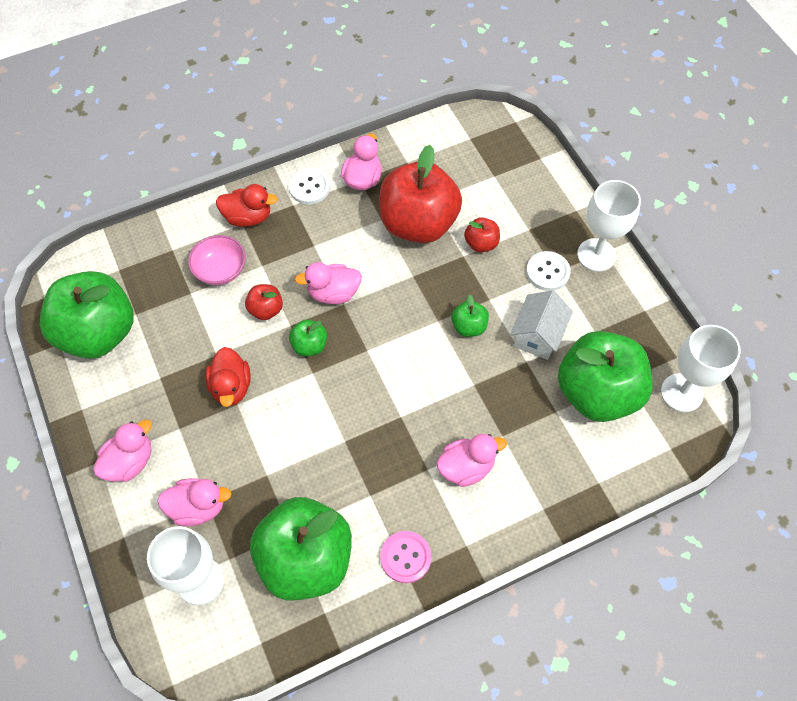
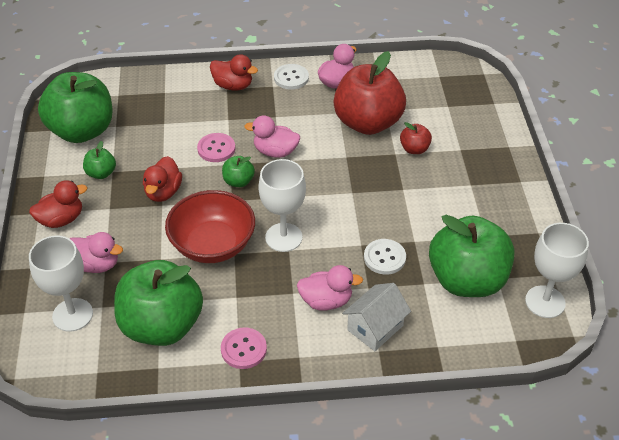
camera: 20 degrees right, 15 degrees down
(130, 461) = (61, 219): pink duck -> red duck
(220, 270) = (194, 114): pink bowl -> none
(266, 309) = (216, 149): red apple -> pink button
(316, 437) = (213, 245): none -> red bowl
(469, 326) = (376, 203): green apple -> green apple (101, 173)
(537, 335) = (433, 225): white house -> white house (375, 328)
(547, 272) = (463, 183): white button -> white button (384, 258)
(596, 255) = (512, 182): white goblet -> white goblet (283, 237)

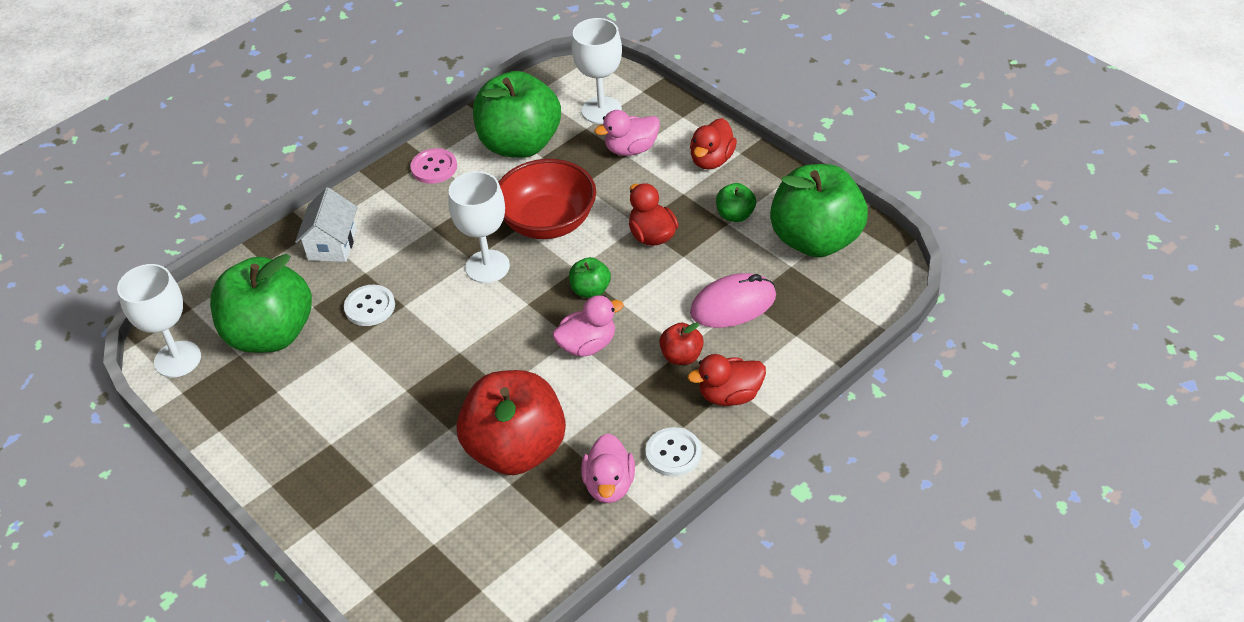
camera: 145 degrees right, 0 degrees up
(173, 125) = (733, 305): none -> pink mouse
(216, 149) = (654, 308): pink button -> none
(326, 301) = (395, 239): pink duck -> none
(414, 149) = (430, 449): red apple -> red apple (681, 356)

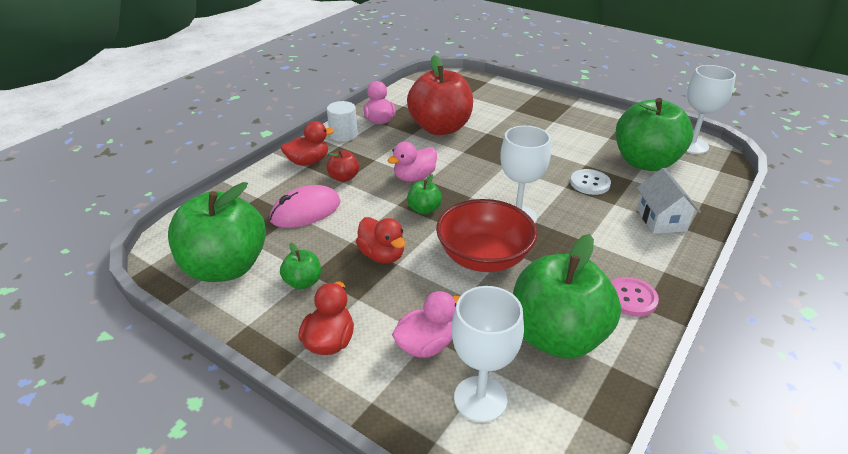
camera: 165 degrees right, 10 degrees down
(673, 453) = (343, 135): white button -> white cylinder

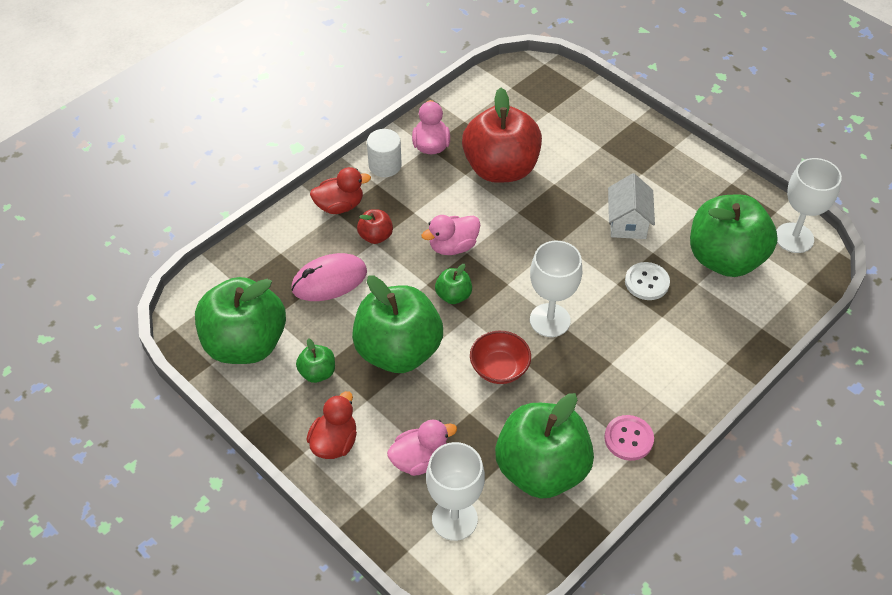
camera: 10 degrees right, 15 degrees up
(382, 255) = (398, 351): red duck -> green apple
(484, 257) = (499, 368): red bowl -> red bowl, size x0.62
(661, 220) = (703, 346): white house -> white house (627, 222)

